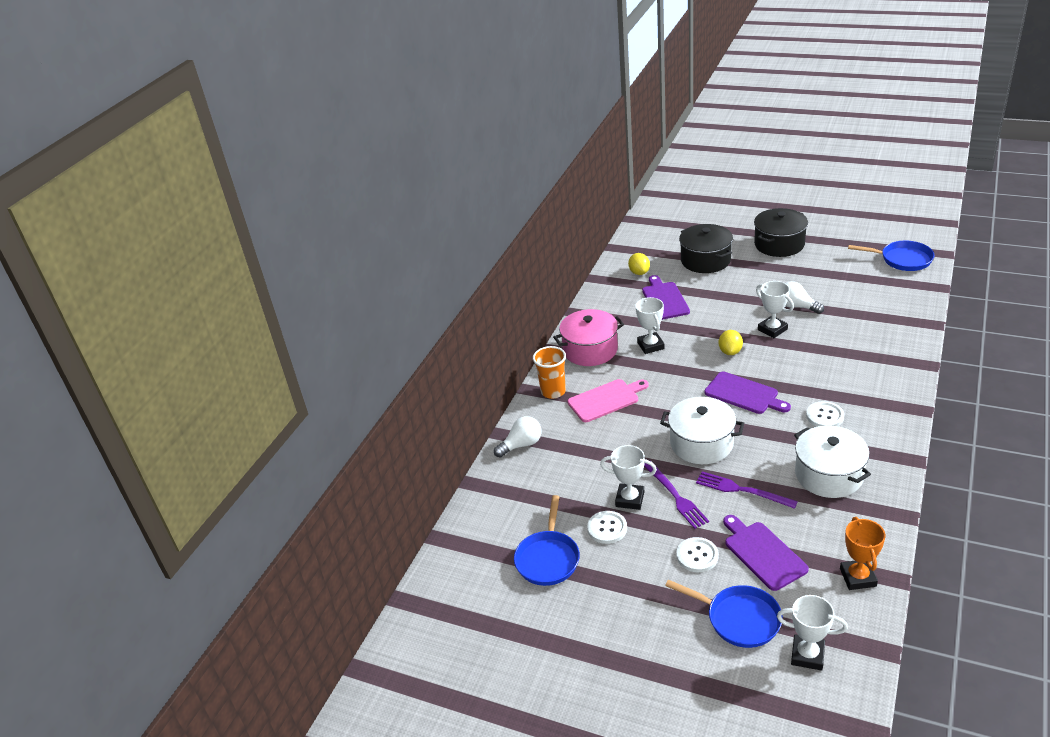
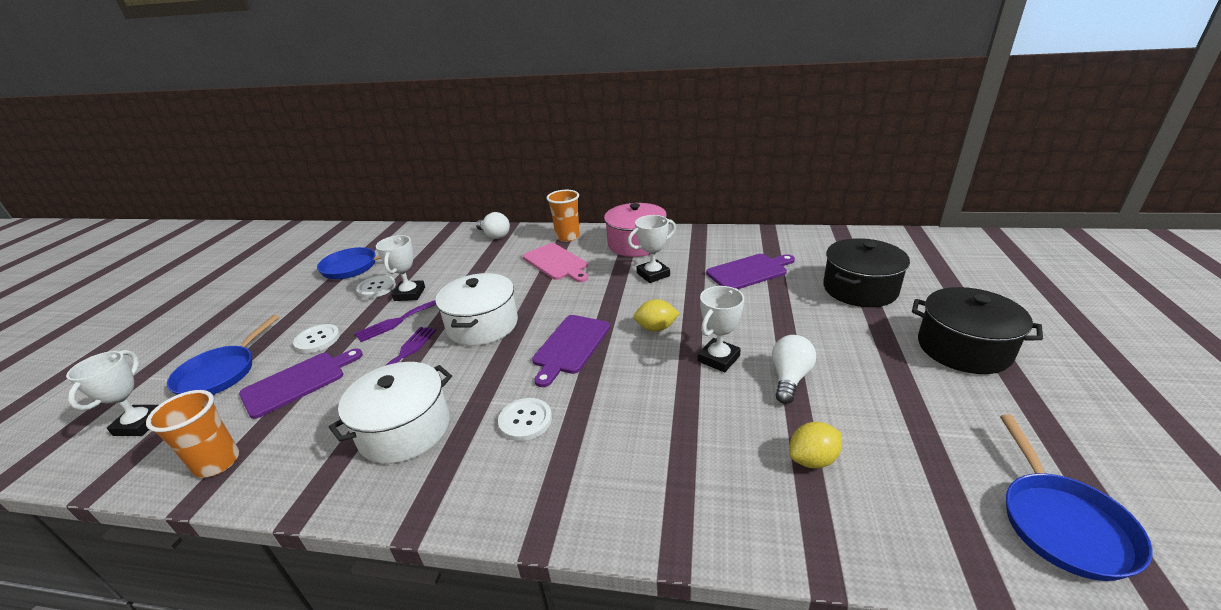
camera: 75 degrees right, 5 degrees down
(639, 272) = (797, 250): yellow lemon -> yellow lemon (812, 459)
(858, 577) = (217, 463): orange trophy -> orange cup

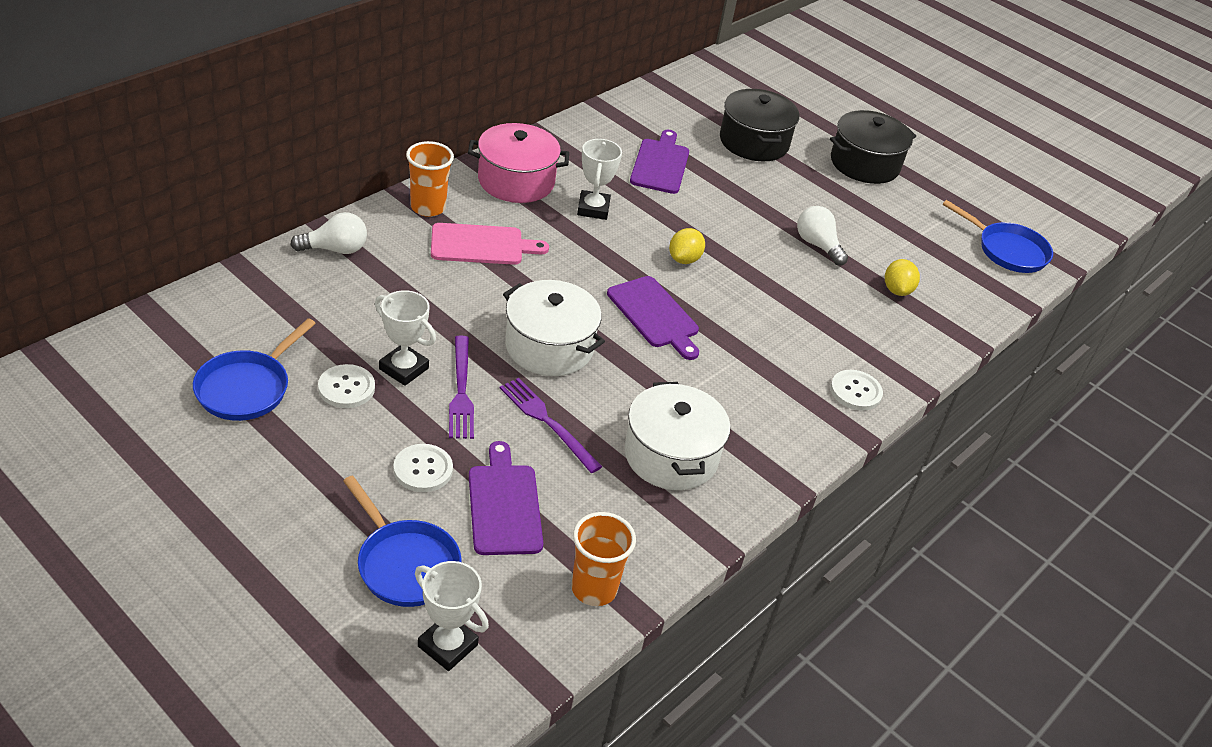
camera: 65 degrees left, 10 degrees up
(525, 420) = (731, 386): white button -> white button (855, 391)
(718, 358) = (761, 258): white trophy -> none

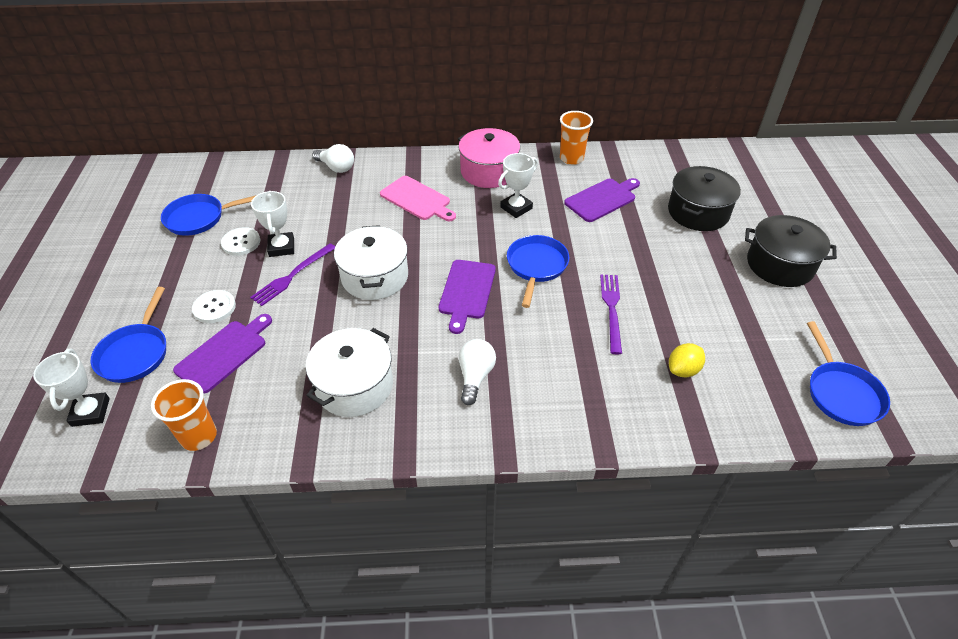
camera: 50 degrees right, 5 degrees up
(428, 207) = (416, 166): orange cup -> orange cup (571, 158)
(547, 422) = (312, 320): purple fork -> purple fork (611, 309)
(684, 259) = (536, 266): yellow lemon -> blue pan
(817, 245) = (655, 304): white light bulb -> white light bulb (475, 376)
(855, 391) = (544, 424): white button -> none

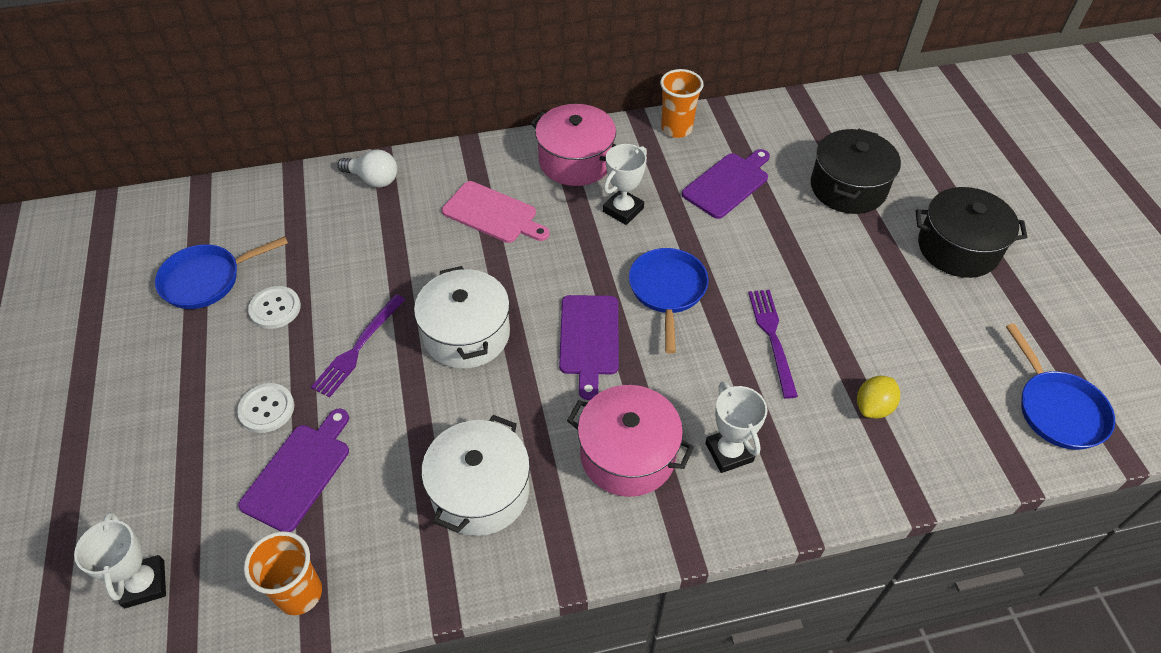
camera: 10 degrees left, 5 degrees up
(135, 353) = (179, 490): blue pan -> none
(281, 247) = (332, 308): white trophy -> white trophy (729, 452)
(475, 376) = (627, 454): white light bulb -> pink pot

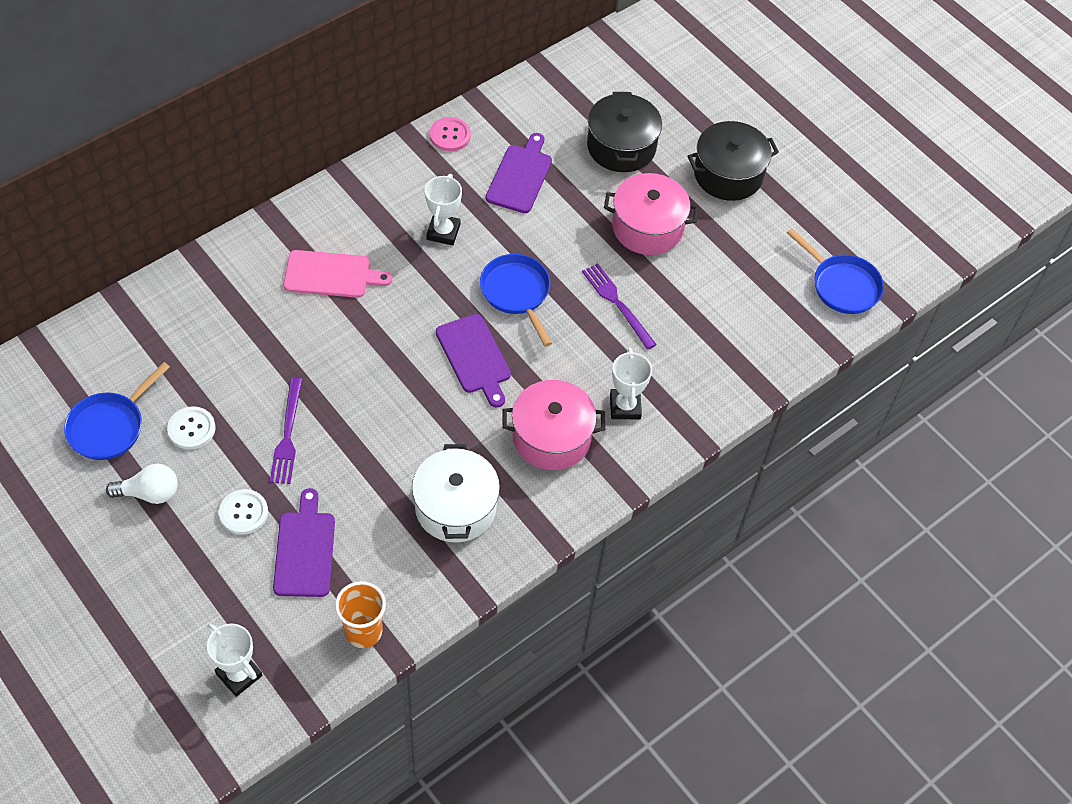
camera: 30 degrees left, 5 degrees up
(373, 179) = (200, 279): white light bulb -> white light bulb (149, 493)
(466, 334) = (372, 390): white pot -> none
(575, 161) = (376, 198): pink pot -> pink pot (647, 227)
(676, 129) = (450, 135): orange cup -> pink button
(729, 452) = (625, 406): white trophy -> white trophy turned 45 degrees clockwise
(873, 407) = (714, 332): yellow lemon -> none

